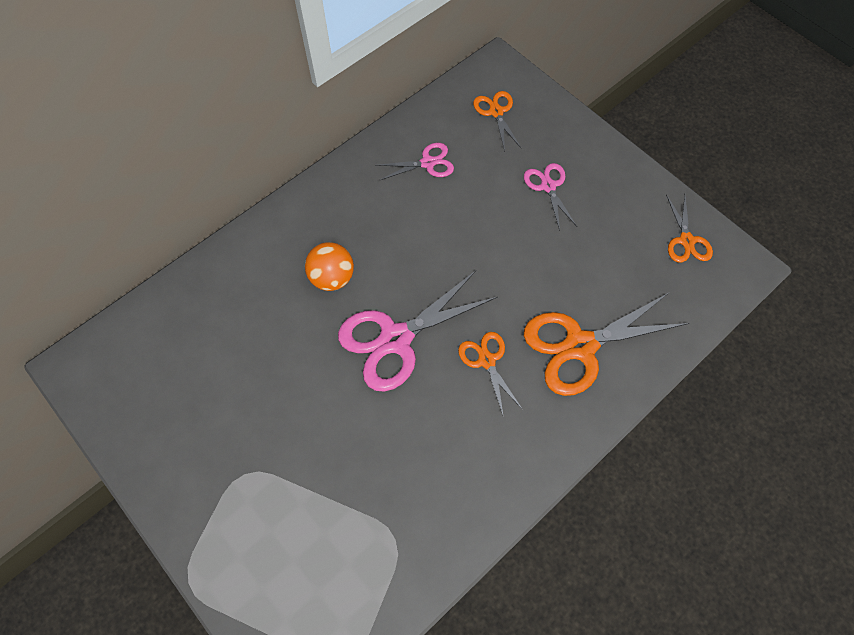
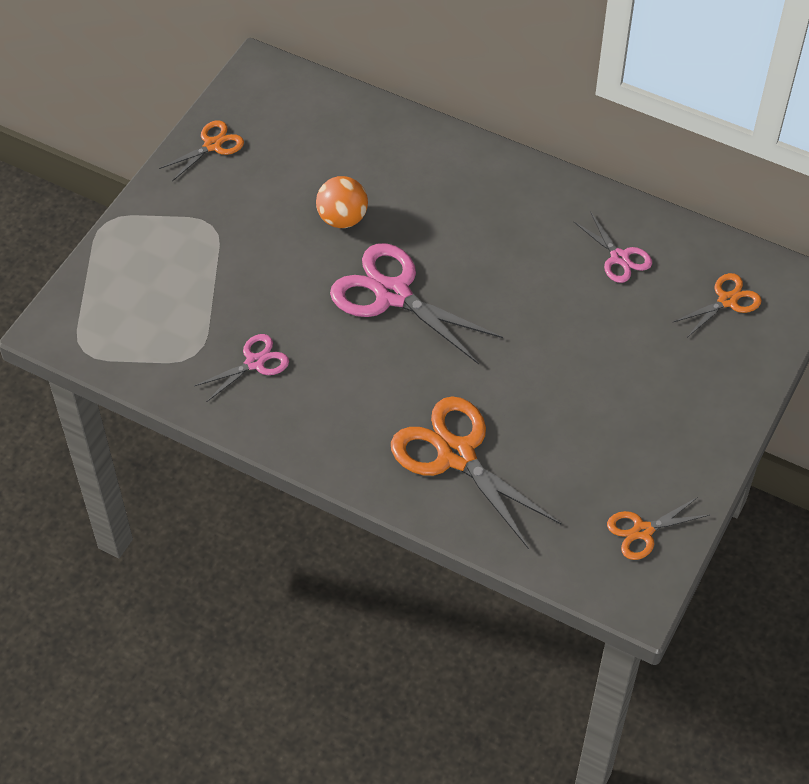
camera: 70 degrees right, 10 degrees down
(332, 277) = (437, 221): orange ball -> orange ball (342, 218)
(487, 360) = (403, 377): orange scissors -> orange scissors (212, 145)
(548, 186) = (648, 377): pink scissors -> pink scissors (254, 362)

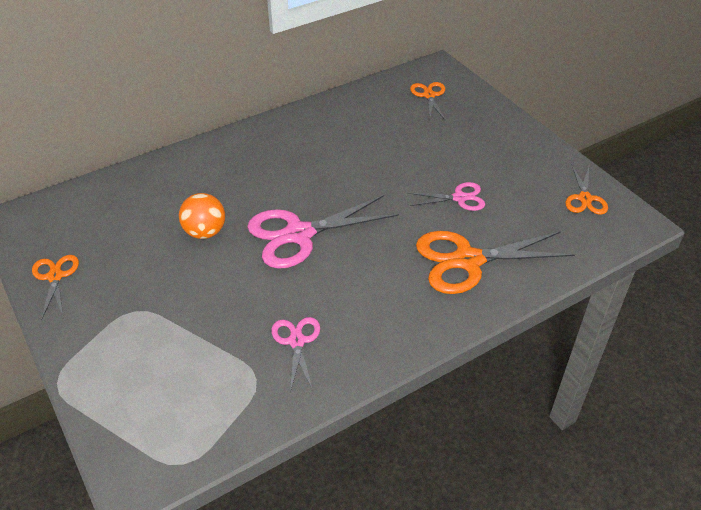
camera: 60 degrees left, 10 degrees down
(619, 257) = (360, 121): pink scissors -> pink scissors (459, 198)

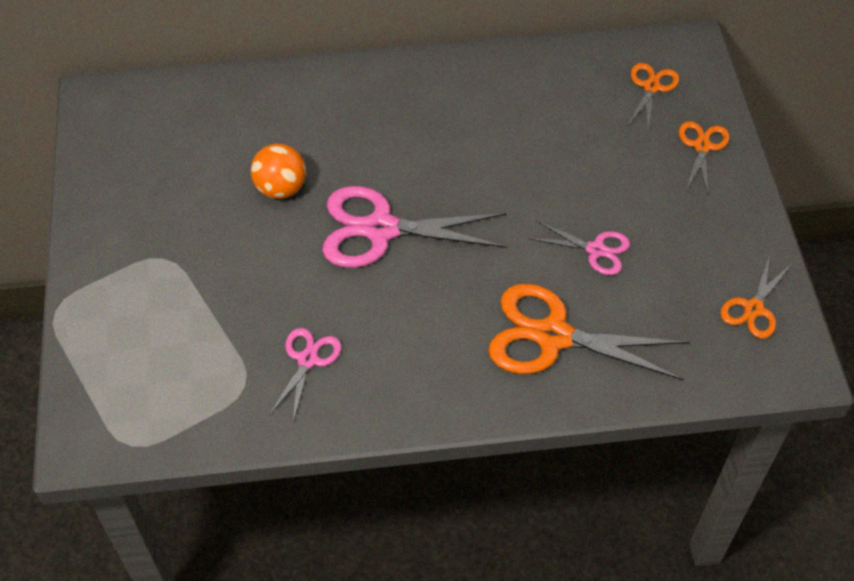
camera: 25 degrees right, 10 degrees up
(55, 276) = (105, 186): orange scissors -> orange scissors (702, 146)

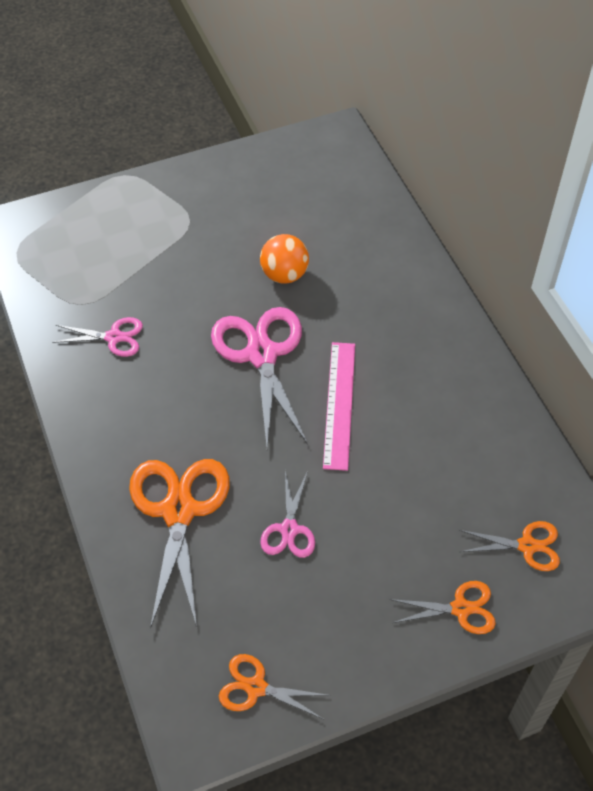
camera: 75 degrees right, 0 degrees up
(464, 180) = (339, 404): none -> pink ruler

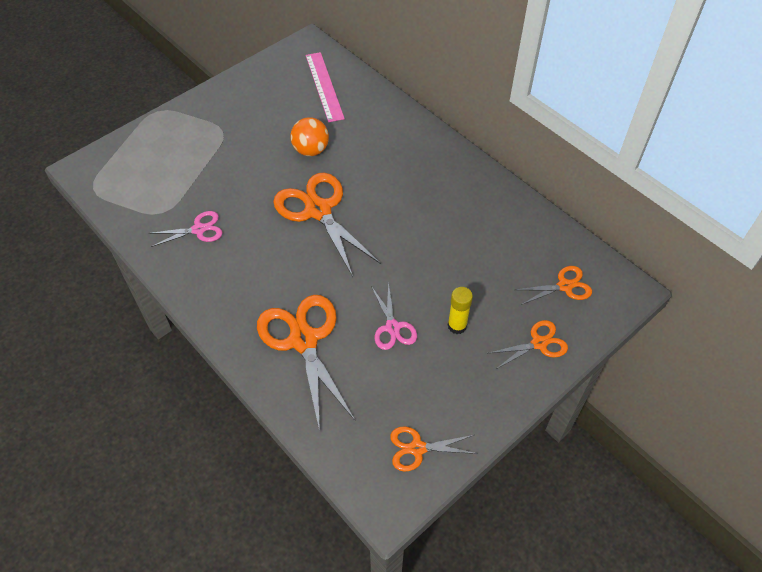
camera: 20 degrees left, 0 degrees up
(262, 355) = (318, 210): pink scissors -> orange scissors
(339, 404) = (391, 229): pink ruler -> pink ruler (324, 86)
(368, 553) = (457, 326): none -> yellow glue stick

